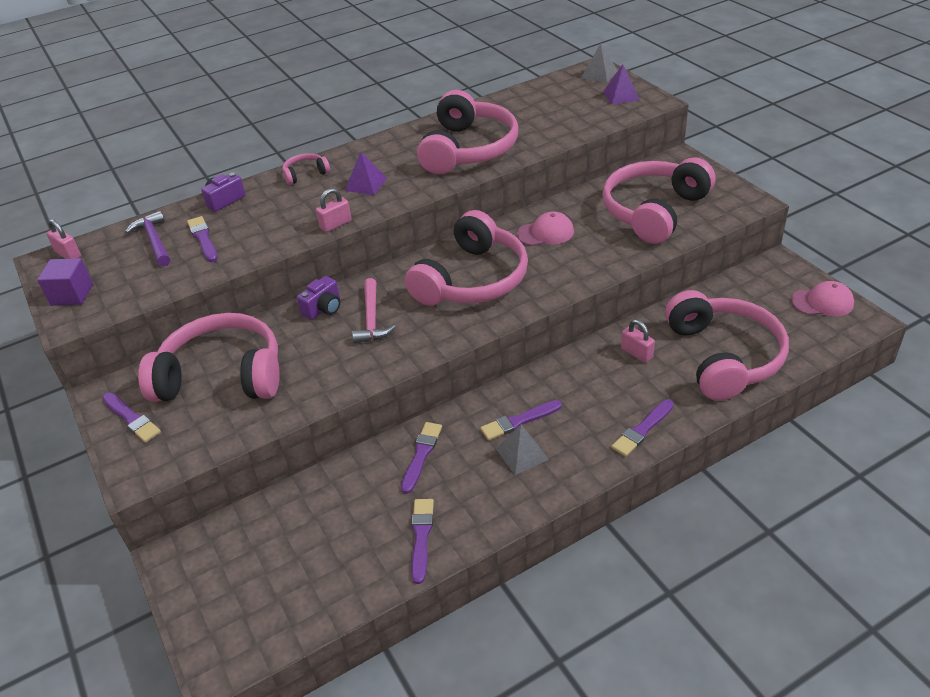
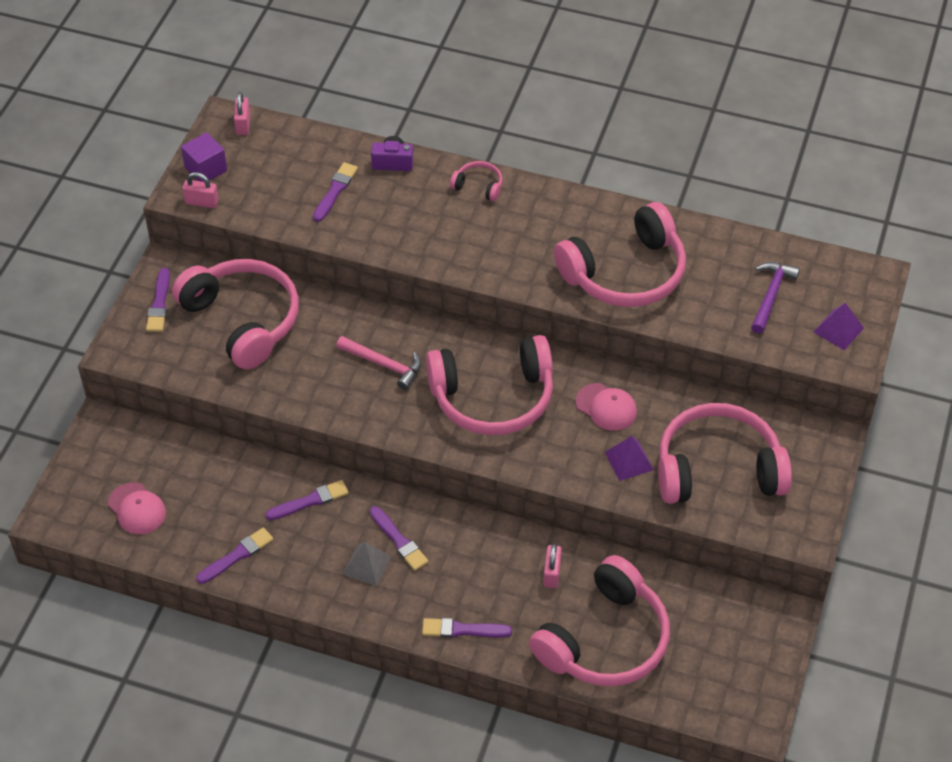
camera: 45 degrees right, 10 degrees up
(154, 240) = (305, 162): purple hammer -> purple hammer (771, 295)
(323, 308) = (367, 324): purple camera -> none
(336, 224) = (430, 262): pink padlock -> pink padlock (202, 202)
(366, 184) = (503, 239): purple pyramid -> purple pyramid (629, 461)
(371, 319) = (384, 365): pink hammer -> pink hammer turned 105 degrees counterclockwise
(519, 421) = (399, 540): purple brush -> purple brush turned 150 degrees counterclockwise
(599, 74) = (865, 286): grey pyramid -> none
(822, 302) = (755, 679): pink cap -> pink cap (137, 509)

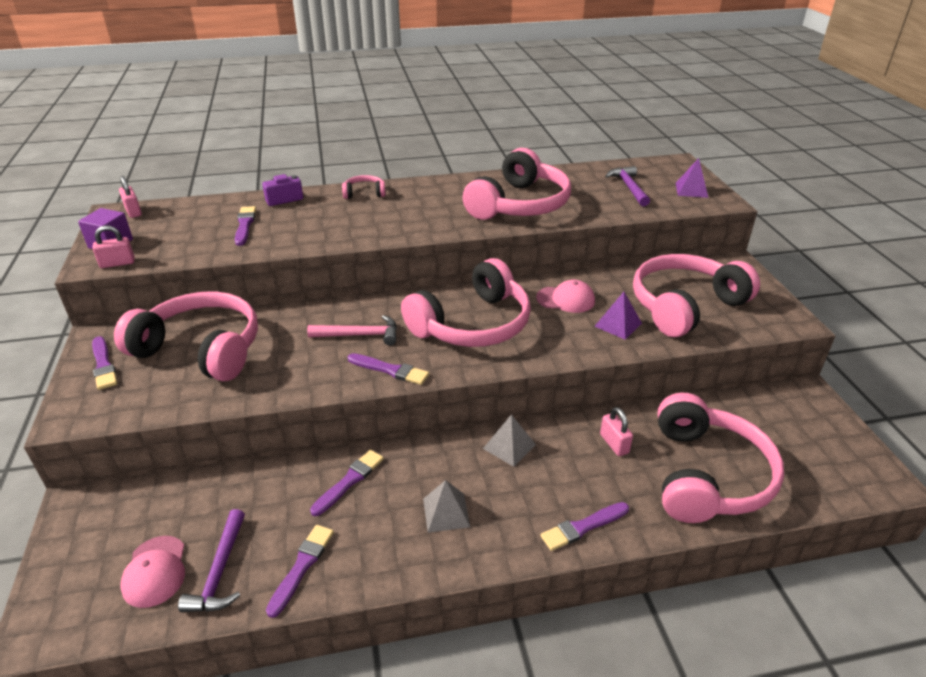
camera: 30 degrees left, 15 degrees down
(137, 509) = (155, 571): pink cap -> pink cap turned 60 degrees clockwise
(179, 531) = (220, 572): none -> purple hammer
(399, 540) = (460, 477): purple brush -> purple brush (390, 370)
(460, 532) = (509, 446): none -> grey pyramid

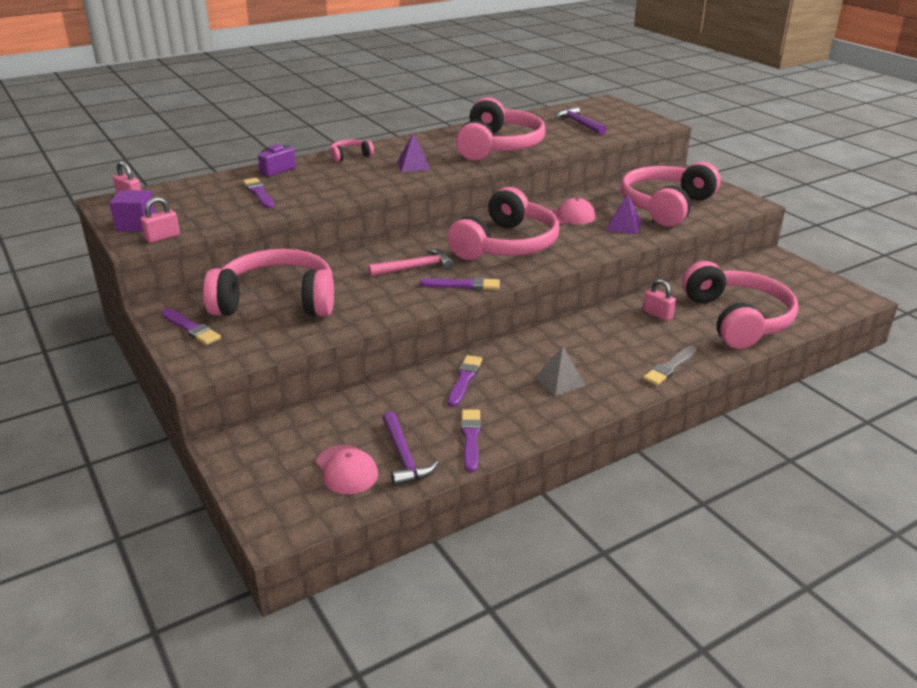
camera: 20 degrees left, 5 degrees down
(509, 446) = (578, 332): grey pyramid -> none
(583, 527) = (670, 367): purple brush -> grey brush
(691, 190) = (631, 119): purple pyramid -> purple pyramid (414, 165)

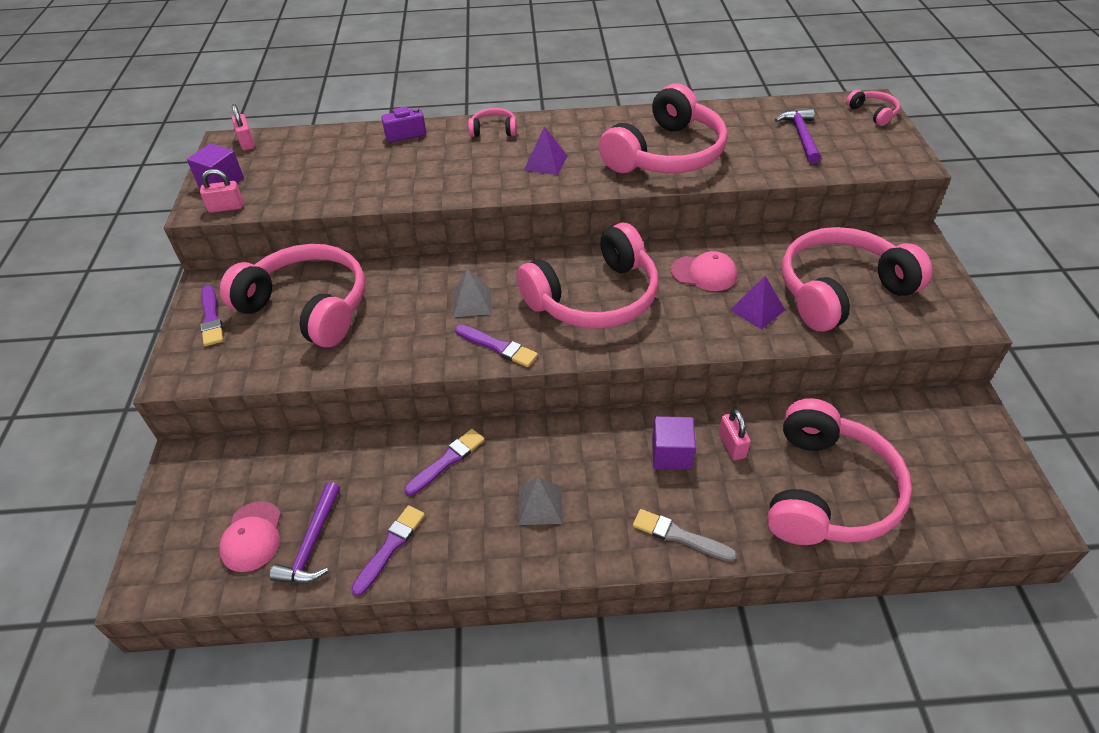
camera: 30 degrees right, 15 degrees up
(259, 193) = (360, 166): purple brush -> none
(415, 267) = (472, 302): pink hammer -> grey pyramid
(612, 106) = (873, 113): none -> pink headphones
(623, 330) = (671, 454): none -> purple cube
(670, 367) = (679, 536): grey brush -> grey brush turned 45 degrees clockwise

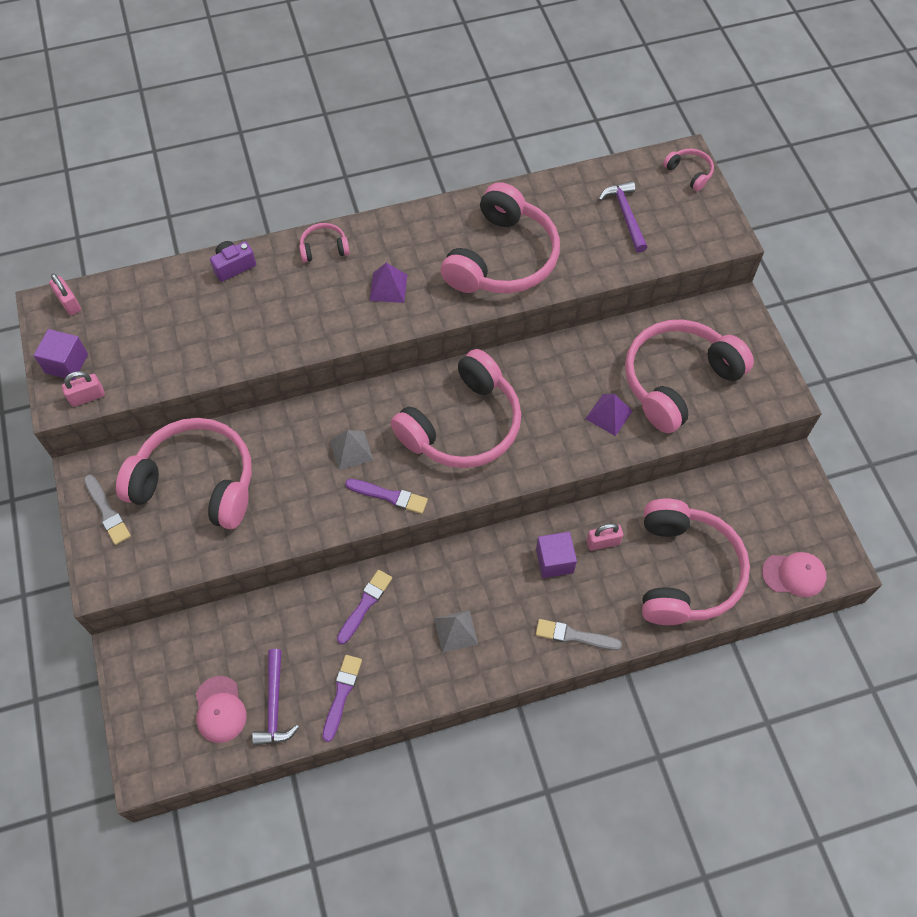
camera: 15 degrees left, 15 degrees up
(211, 318) = (107, 511): purple brush -> grey brush
(704, 273) = (556, 380): pink cap -> pink cap (794, 574)
(732, 445) = (603, 542): pink padlock -> pink padlock turned 75 degrees counterclockwise

